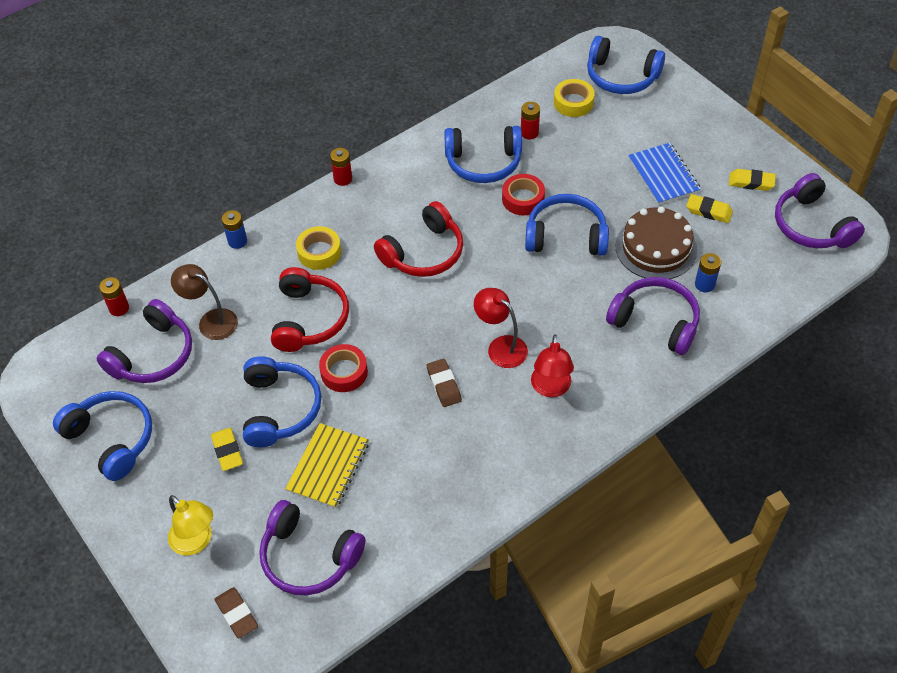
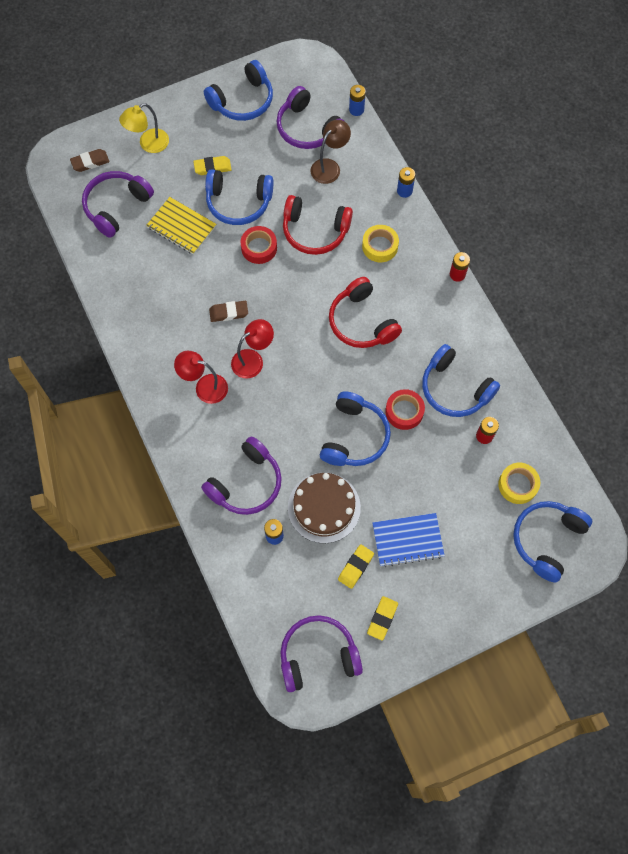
camera: 100 degrees right, 15 degrees up
(119, 308) = (356, 110): red battery -> blue battery
(483, 162) = (455, 389): blue headphones -> blue headphones turned 60 degrees counterclockwise

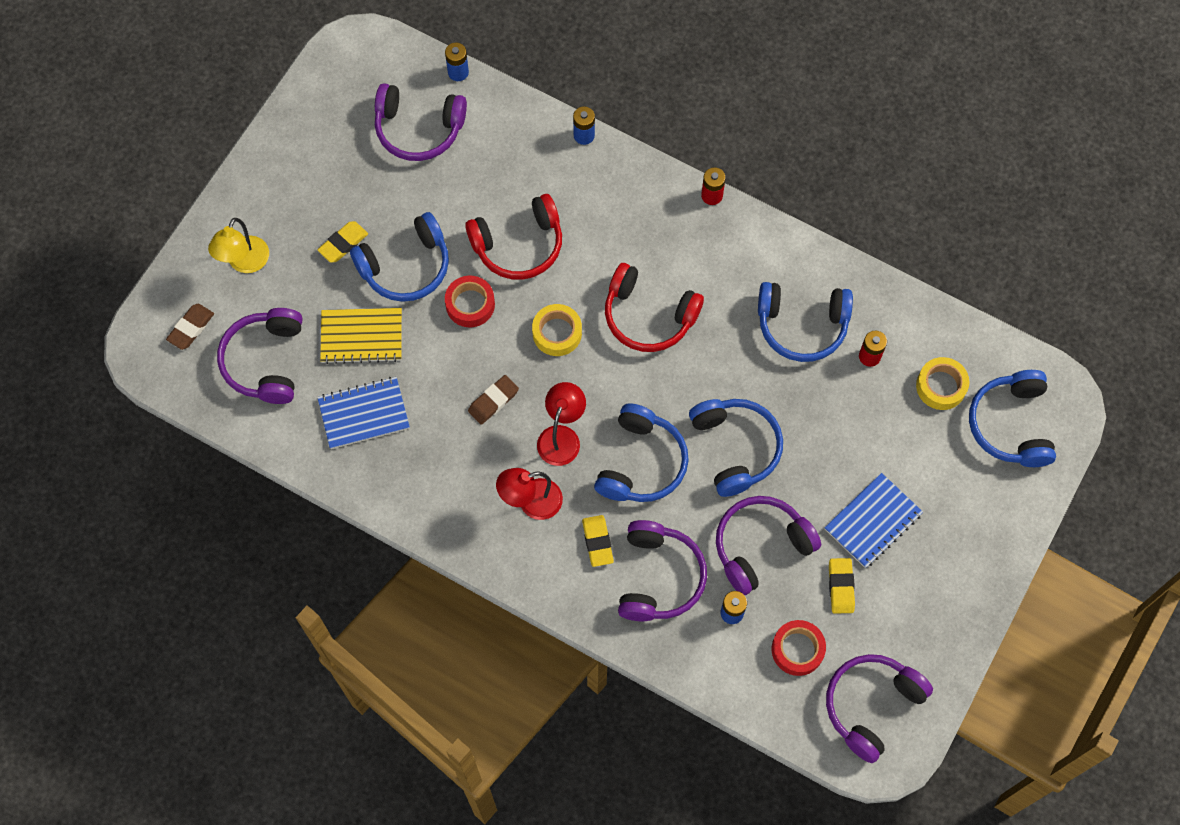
camera: 35 degrees left, 0 degrees up
(148, 272) = (364, 414): none -> blue notebook
(242, 101) = (316, 142): blue headphones -> blue headphones (641, 463)
(324, 507) = (761, 546): brown cake -> purple headphones
(329, 167) = (478, 159): brown lamp -> none
(380, 246) = (604, 217): yellow tape -> yellow tape (557, 333)
(382, 618) = (907, 621): yellow eraser -> yellow eraser (597, 542)
(404, 411) = (767, 386): red tape -> red tape (797, 649)

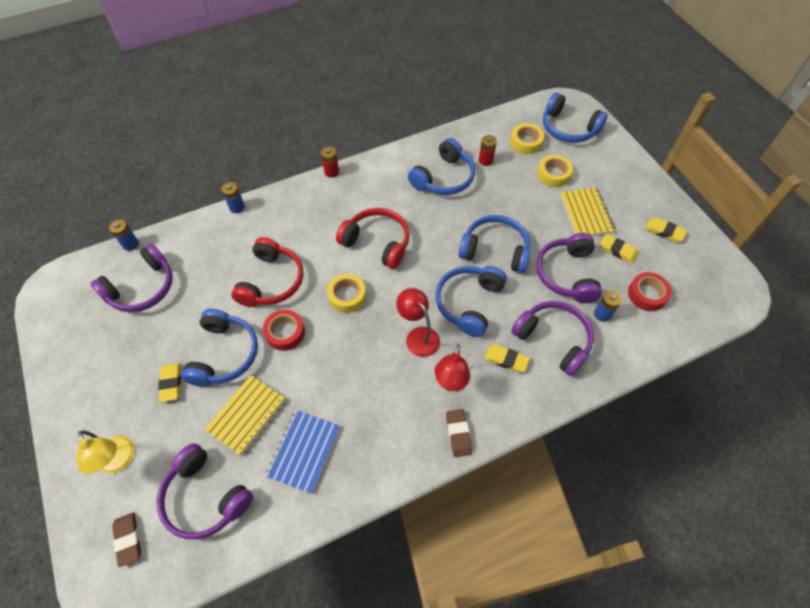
camera: 55 degrees left, 10 degrees down
(493, 401) = (362, 361): brown eraser -> brown eraser (458, 434)
(641, 463) = (469, 303): blue headphones -> blue headphones turned 120 degrees counterclockwise
(648, 316) = (377, 243): red headphones -> red headphones turned 120 degrees counterclockwise
(871, 706) = (704, 279): purple headphones -> none
(873, 521) = (586, 213): blue notebook -> yellow notebook
(909, 449) = (553, 174): none -> yellow tape
(914, 627) = (664, 231): none -> yellow eraser

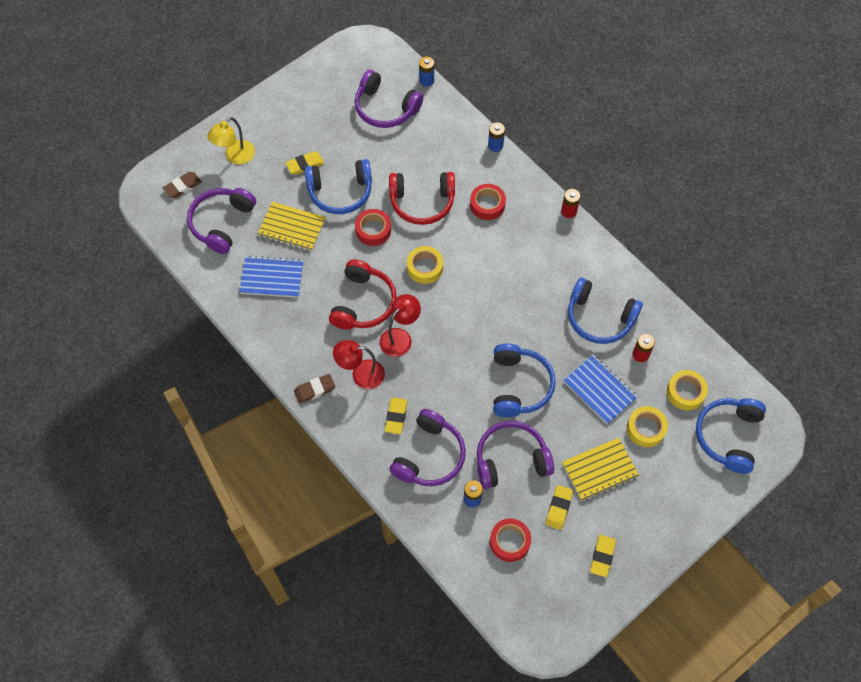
camera: 75 degrees right, 5 degrees up
(298, 229) = (487, 205): none -> red tape
(377, 243) = (493, 276): red headphones -> red headphones (363, 303)
(469, 303) = (448, 373): blue headphones -> none
(512, 195) = (599, 390): none -> blue notebook

